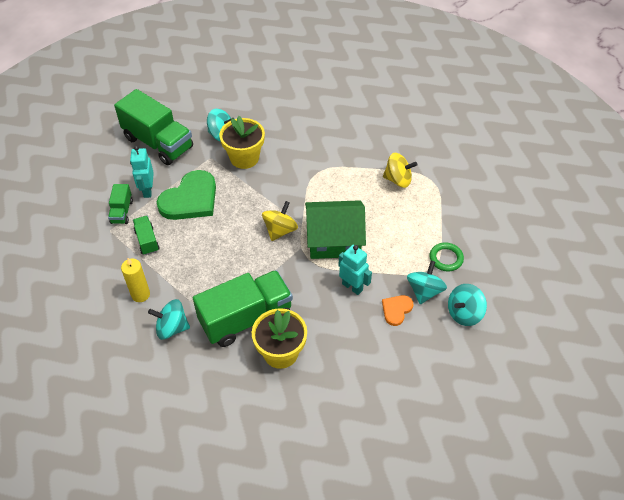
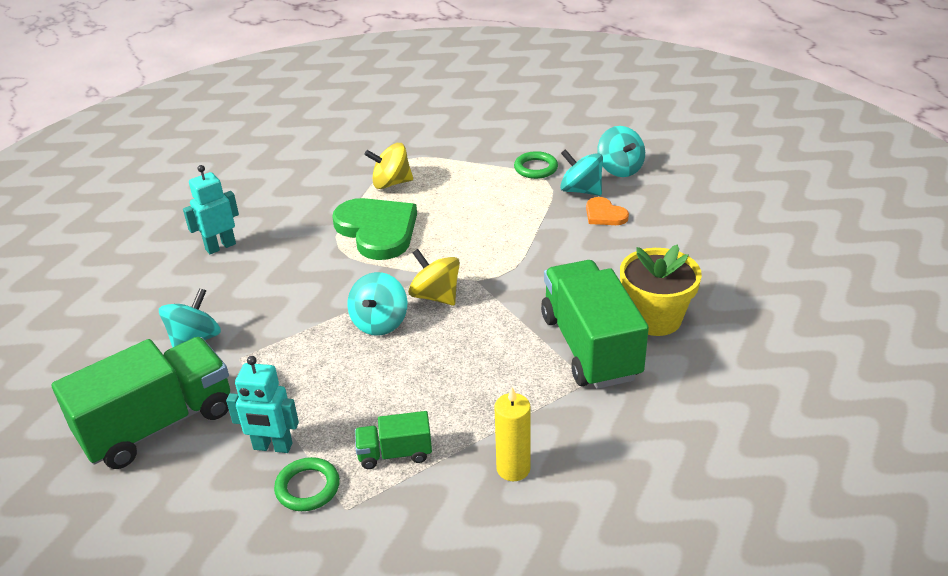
camera: 75 degrees left, 15 degrees down
(122, 212) = (307, 487): green truck -> green ring
(172, 328) = (591, 431): turquoise spinning top -> turquoise spinning top (379, 322)
(190, 199) = (323, 390): green heart -> green heart (377, 230)
(244, 158) = (265, 318): yellow flower pot -> none
(334, 240) = (473, 249): green house -> none
(352, 287) = (559, 243): turquoise robot -> turquoise robot (220, 246)
(398, 180) = (391, 183): yellow spinning top -> yellow spinning top turned 120 degrees counterclockwise

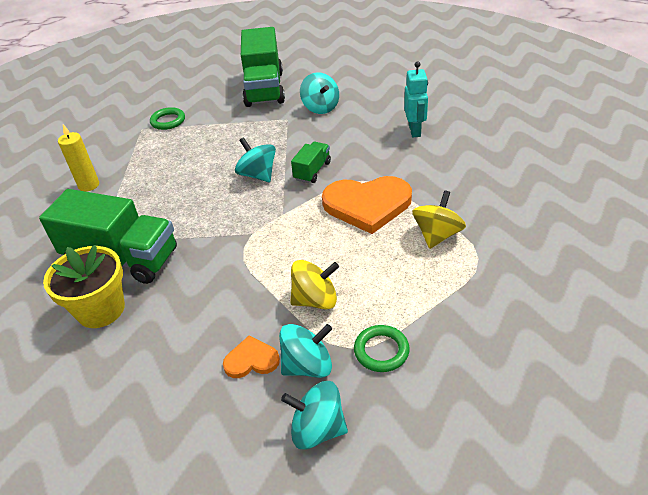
camera: 125 degrees right, 5 degrees up
(272, 447) = (206, 117): turquoise robot -> none
(377, 230) = (367, 205): green heart -> orange heart
(395, 453) = (152, 151): green truck -> green truck (312, 171)
(435, 296) = (256, 207): yellow spinning top -> yellow spinning top (315, 300)

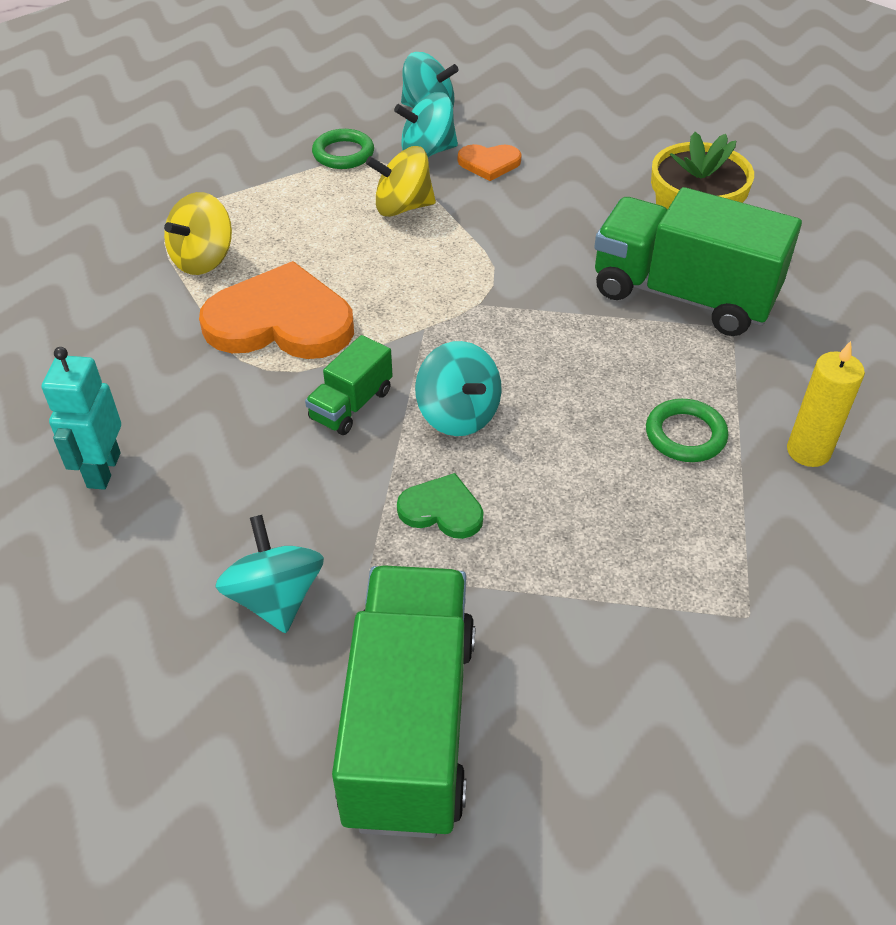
camera: 175 degrees left, 5 degrees up
(168, 121) = (682, 632): green ring -> green ring (685, 435)
(261, 140) = (442, 510): none -> green heart

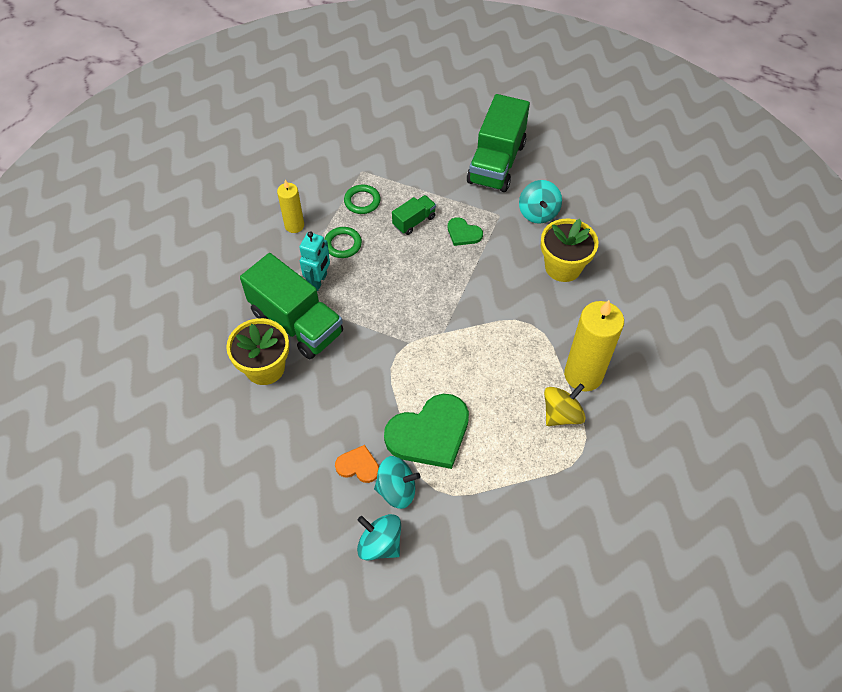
camera: 165 degrees left, 10 degrees up
(103, 470) = (611, 283): turquoise robot -> turquoise robot (319, 281)
(167, 313) = (583, 375): none -> yellow candle
(208, 483) = (563, 267): none -> yellow flower pot
(280, 321) = (520, 354): orange heart -> none
(343, 153) = (457, 503): green ring -> green ring (362, 201)
(351, 405) = (492, 293): green truck -> green truck (414, 221)
(402, 207) = (429, 434): yellow spinning top -> green heart
(458, 414) = (442, 277): turquoise spinning top -> none

